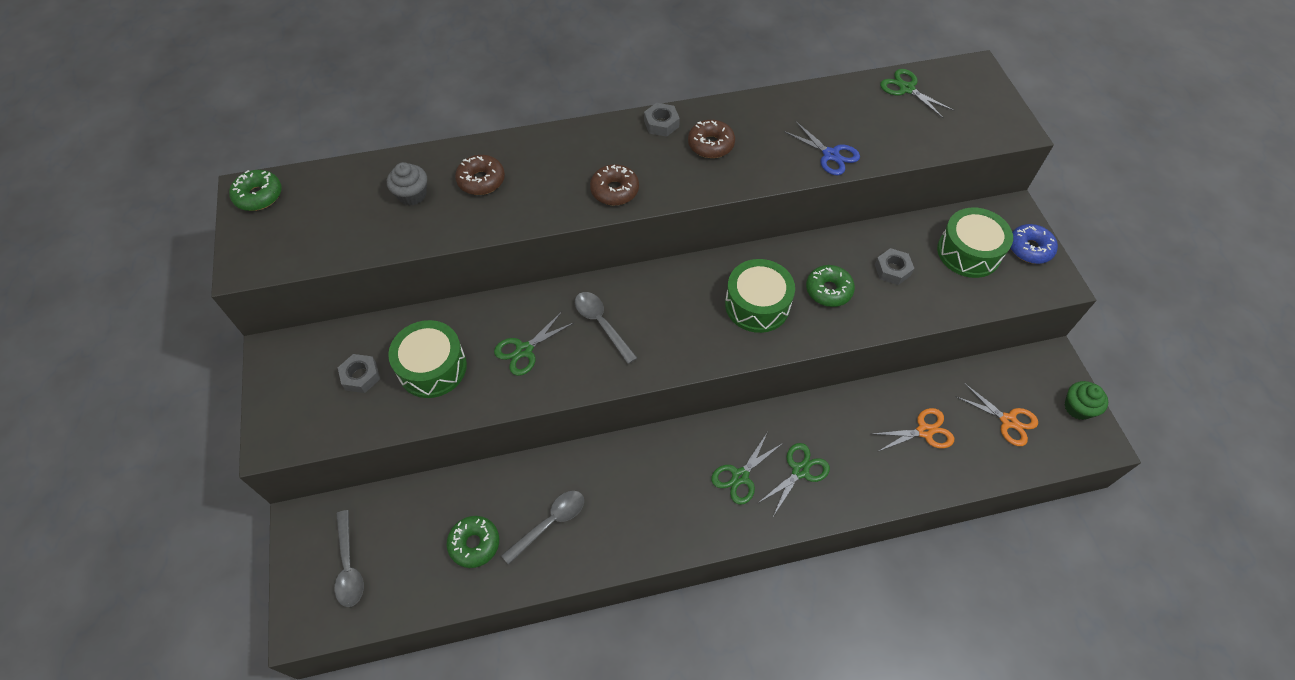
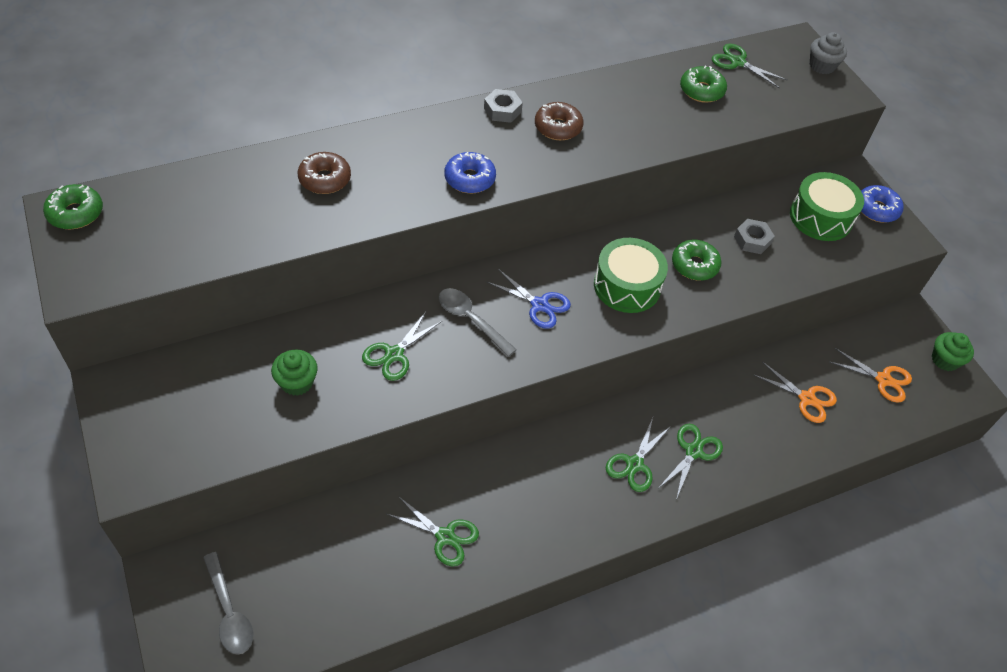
camera: 15 degrees left, 5 degrees down
(361, 376) = (218, 400): grey nut -> none
(412, 195) = (252, 199): grey cupcake -> grey cupcake (822, 66)
(432, 367) = (297, 382): green drum -> green cupcake
(474, 544) = (367, 569): green donut -> green donut (701, 91)
(550, 523) = (445, 536): grey spoon -> green scissors
(614, 190) = (469, 179): brown donut -> blue donut
(830, 155) = (679, 129): blue scissors -> blue scissors (539, 305)
(924, 431) = (806, 398): orange scissors -> orange scissors turned 60 degrees clockwise

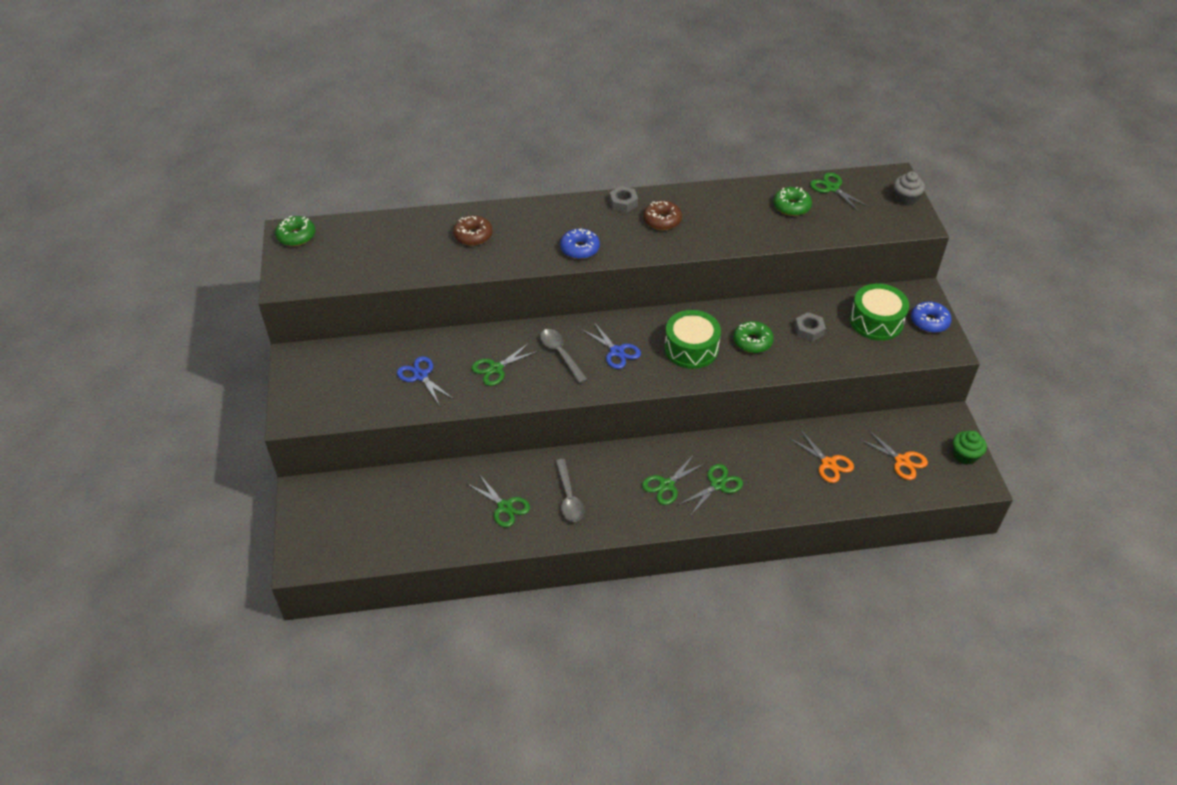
camera: 20 degrees right, 5 degrees down
(229, 611) = (339, 524): grey spoon -> grey spoon (569, 497)
(297, 382) = (421, 376): green cupcake -> blue scissors

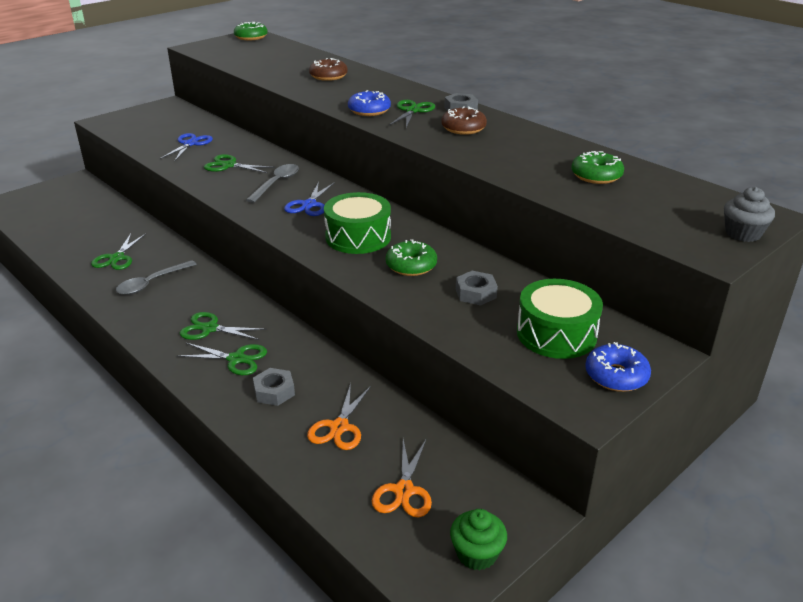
camera: 55 degrees right, 15 degrees down
(770, 479) = (274, 391): none -> grey nut
(832, 188) = (671, 187): green scissors -> green scissors (412, 111)

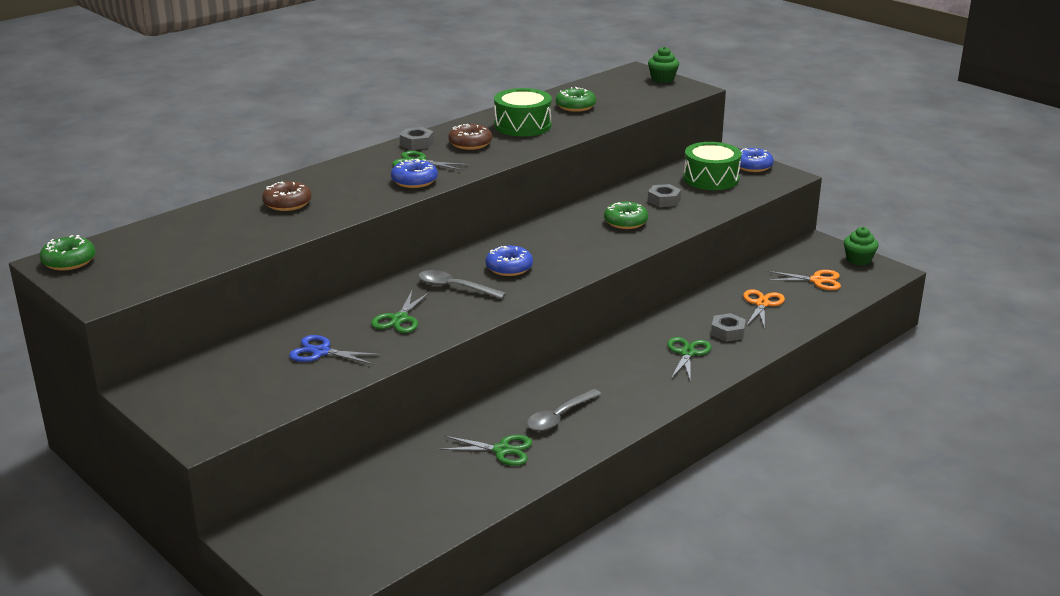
camera: 90 degrees left, 5 degrees down
(151, 283) = (559, 417): grey spoon -> grey spoon turned 90 degrees clockwise
(210, 328) = (642, 371): green scissors -> none
(309, 205) = (509, 268): blue scissors -> blue donut
(339, 427) = (762, 304): orange scissors -> orange scissors turned 90 degrees counterclockwise
(358, 237) = (576, 243): green drum -> green drum (522, 125)
(742, 233) = (662, 79): grey cupcake -> green cupcake

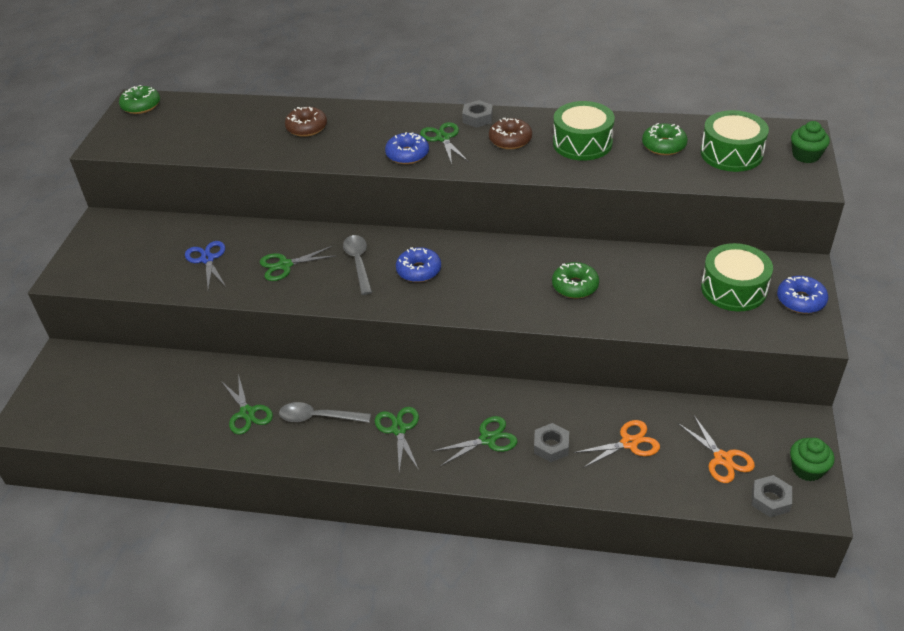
camera: 55 degrees right, 15 degrees up
(622, 94) = (731, 153): none -> green drum
(625, 385) = (399, 429): none -> green scissors
(664, 200) = (647, 285): grey nut -> grey nut (770, 500)

